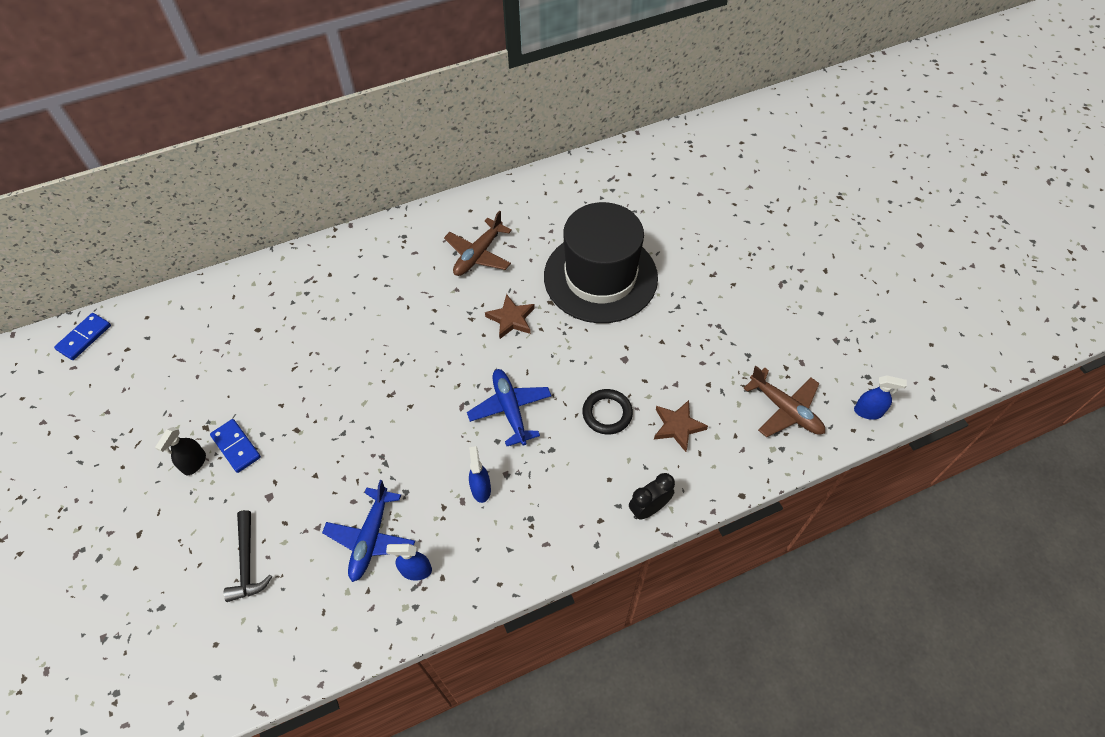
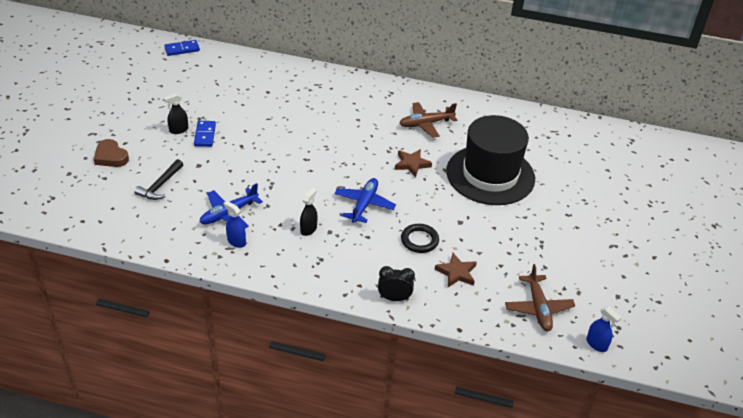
camera: 35 degrees right, 15 degrees down
(139, 569) = (111, 157): none -> brown heart
(481, 489) = (308, 229): blue spray bottle -> black spray bottle

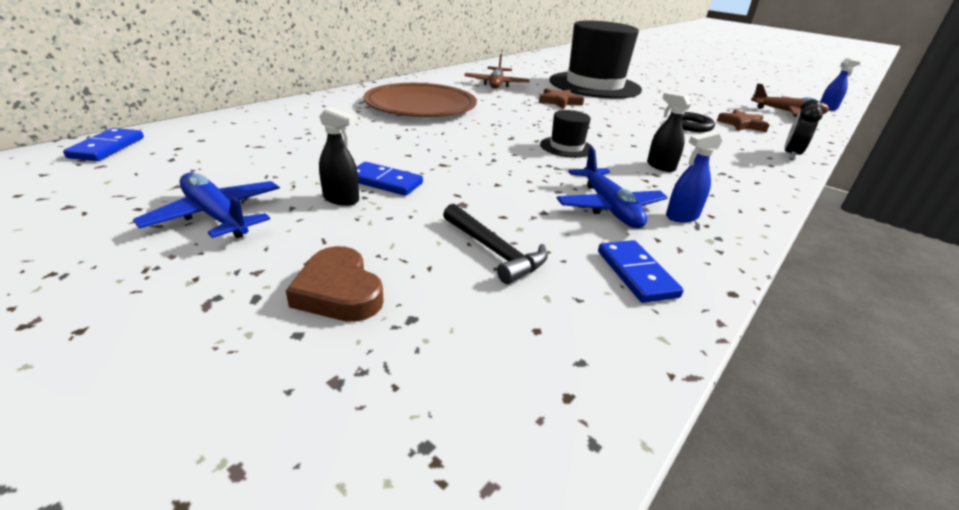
camera: 65 degrees left, 10 degrees down
(111, 157) = (339, 291): brown heart -> brown heart turned 75 degrees clockwise
(165, 229) = (636, 274): none -> blue domino
(178, 130) = (341, 199): black spray bottle -> black spray bottle turned 60 degrees counterclockwise
(309, 184) = (566, 147): none -> black hat
(333, 108) = (420, 105): none -> brown plate
(364, 204) = (620, 132): blue plane -> blue plane (216, 216)

